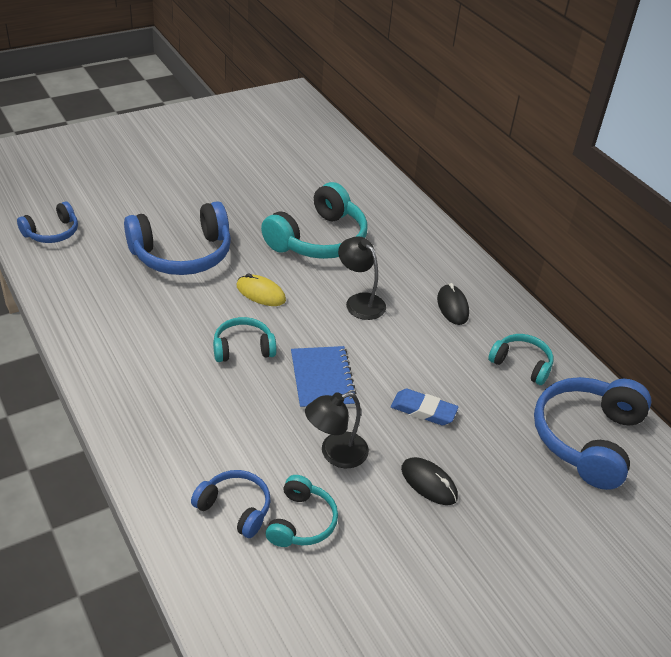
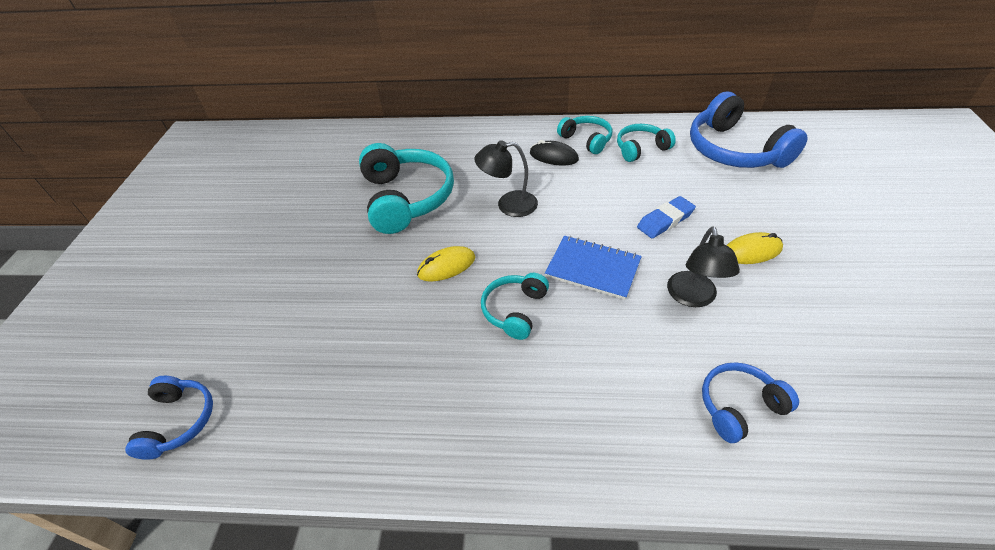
camera: 50 degrees left, 5 degrees up
(182, 254) = (336, 305): blue headphones -> none
(301, 522) = (773, 358): turquoise headphones -> turquoise headphones (586, 140)
(429, 483) = (751, 251): black mouse -> yellow mouse

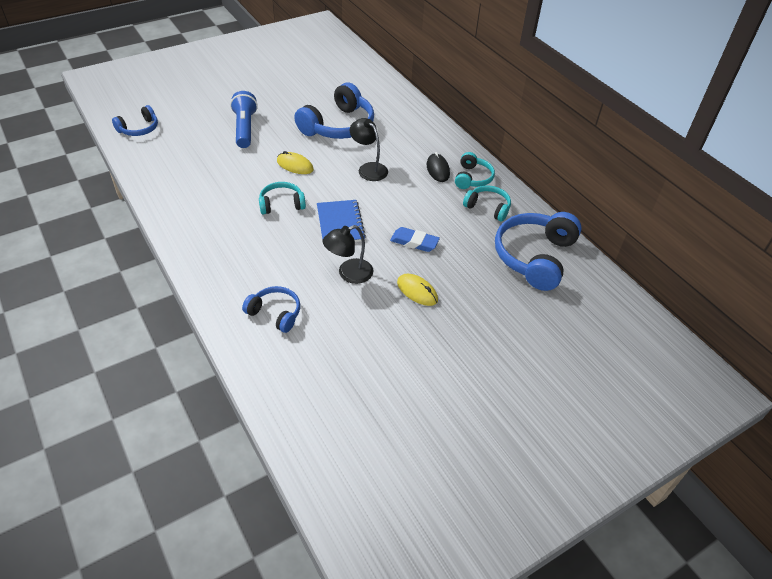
camera: 50 degrees right, 0 degrees up
(320, 286) = (245, 128): none -> blue flashlight
(406, 198) = (338, 126): turquoise headphones -> blue headphones

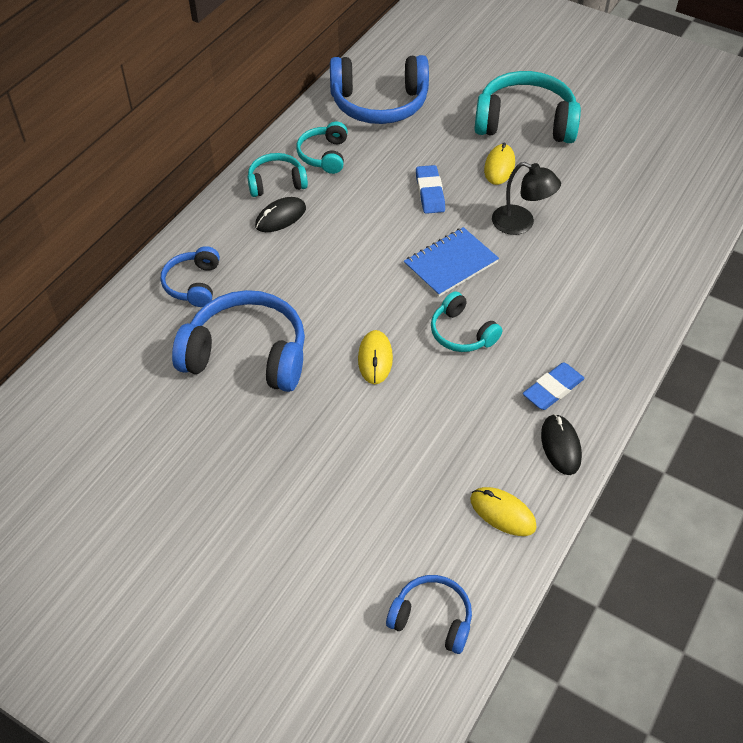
camera: 115 degrees left, 5 degrees up
(160, 169) = (502, 513): none -> yellow mouse
(171, 206) = (560, 446): none -> black mouse
(207, 221) = (553, 389): none -> blue eraser
(245, 128) = (329, 466): blue flashlight -> none
(275, 313) = (623, 255): blue headphones -> blue headphones (194, 284)
(368, 168) = (325, 281): black lamp -> none
(461, 334) = (525, 123): none -> turquoise headphones

